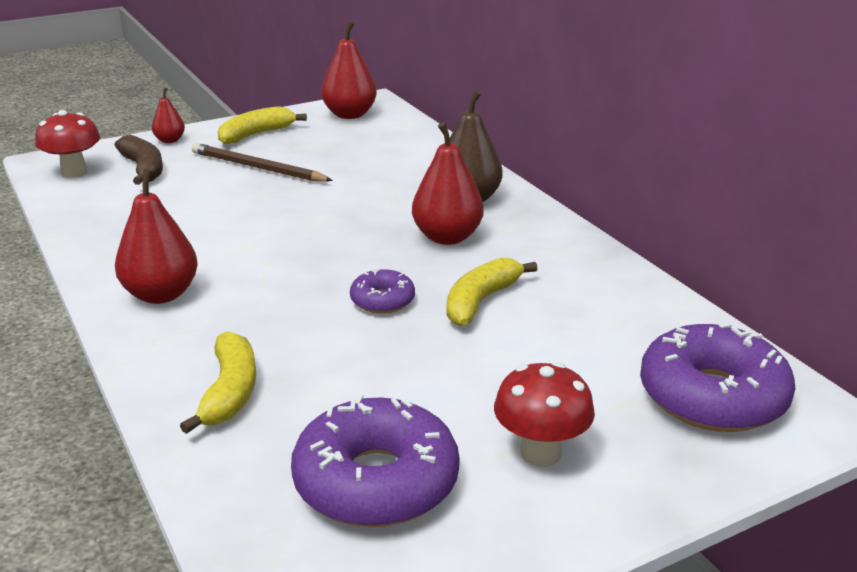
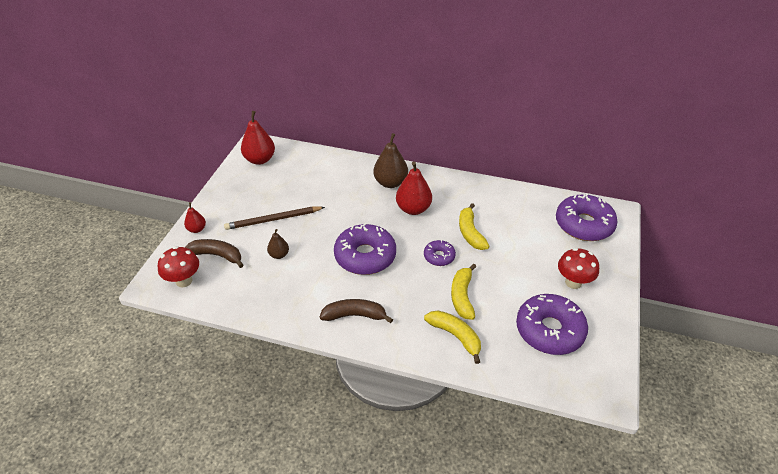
camera: 45 degrees left, 15 degrees up
(161, 294) = (355, 315): red pear -> brown banana
(200, 198) = (279, 255): none -> brown pear
(256, 134) = (235, 199): yellow banana -> yellow banana (462, 296)
(289, 249) = (365, 256): none -> purple donut

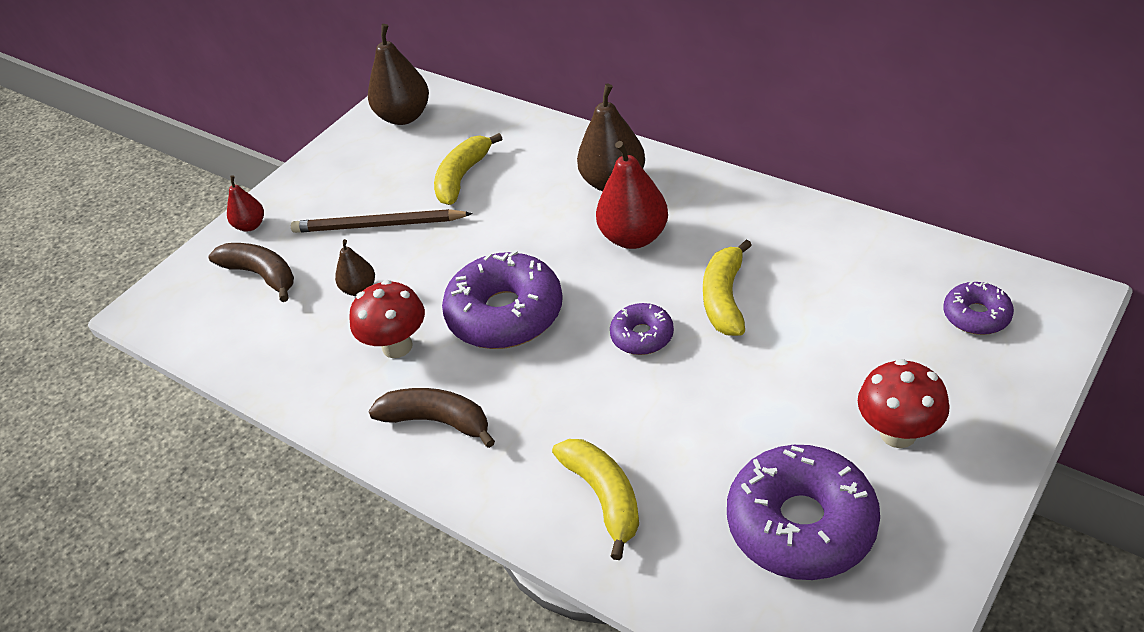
camera: 25 degrees right, 0 degrees up
(184, 281) = (191, 310): red mushroom -> red mushroom (397, 346)
(260, 159) = (404, 116): red pear -> brown pear
(462, 296) = (652, 421): yellow banana -> yellow banana (462, 177)
(584, 224) = (976, 316): purple donut -> purple donut, size x0.51

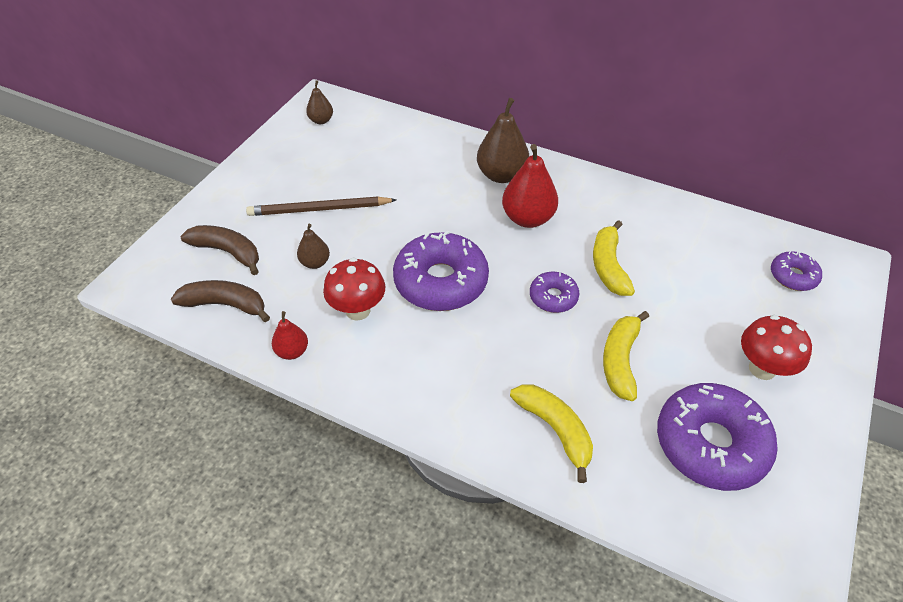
camera: 15 degrees left, 5 degrees up
(250, 225) = (209, 210): red pear -> red pear (292, 351)
(404, 116) = (321, 120): brown pear -> brown pear, size x0.55
(437, 421) = (406, 372): brown banana -> brown banana (225, 305)
(462, 177) = (380, 170): yellow banana -> yellow banana (620, 360)

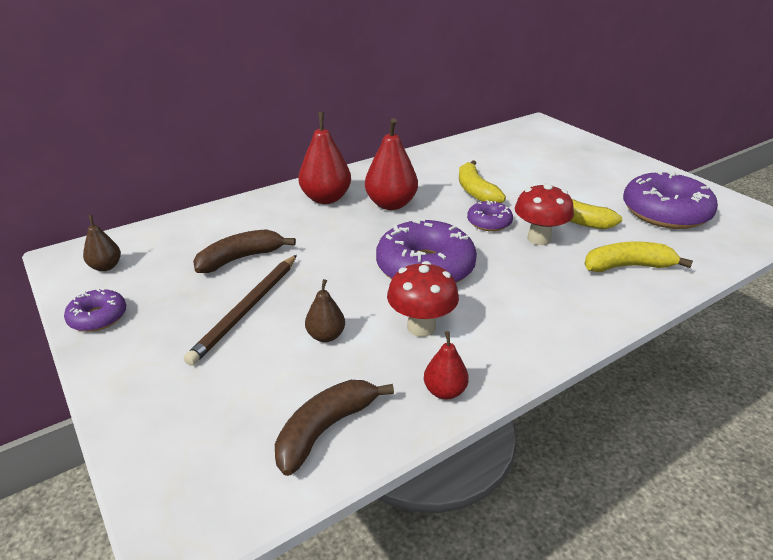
camera: 60 degrees left, 15 degrees down
(227, 252) = (235, 402): brown banana -> brown banana (241, 258)
(501, 175) = (326, 198): brown pear -> red pear
(609, 266) = (476, 191): yellow banana -> yellow banana turned 45 degrees clockwise
(762, 368) = (609, 175): red mushroom -> red mushroom (539, 239)
(793, 276) = (537, 140): purple donut -> purple donut (98, 317)

